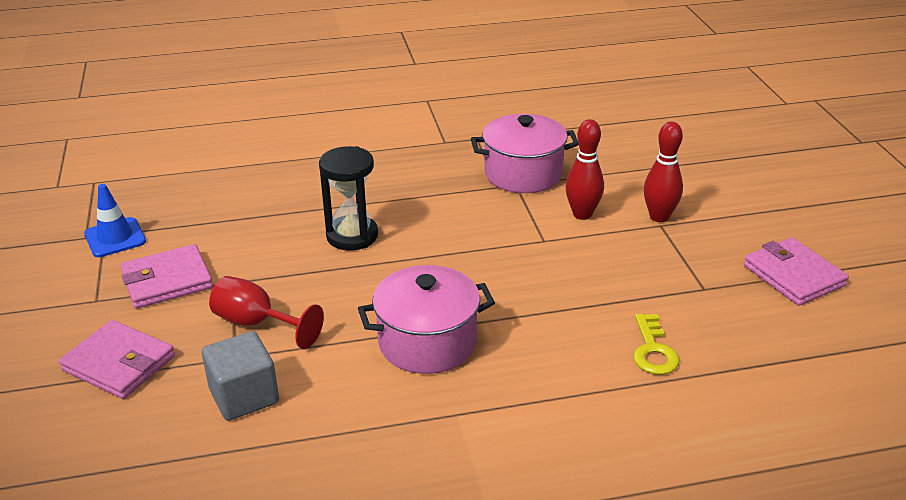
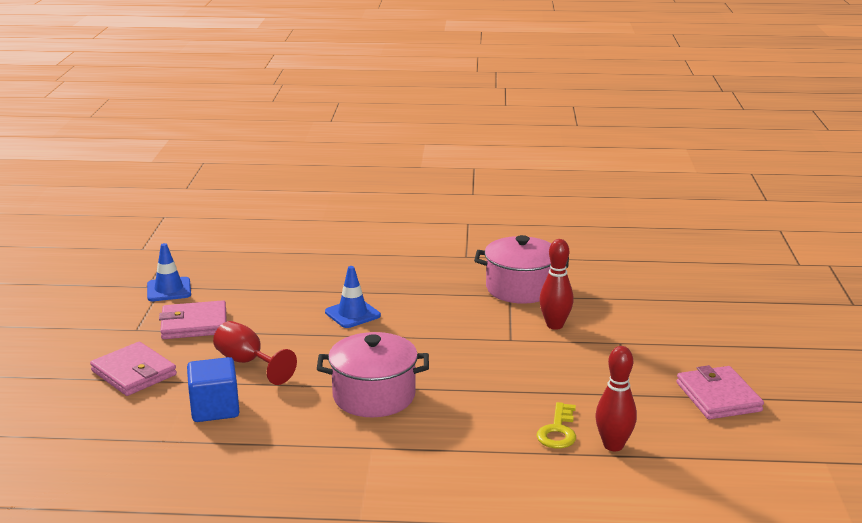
camera: 15 degrees right, 10 degrees down
(244, 396) = (215, 409): grey cube -> blue cube
(352, 236) = (352, 314): black hourglass -> blue traffic cone
(659, 217) = (622, 336): red bowling pin -> red bowling pin (613, 445)

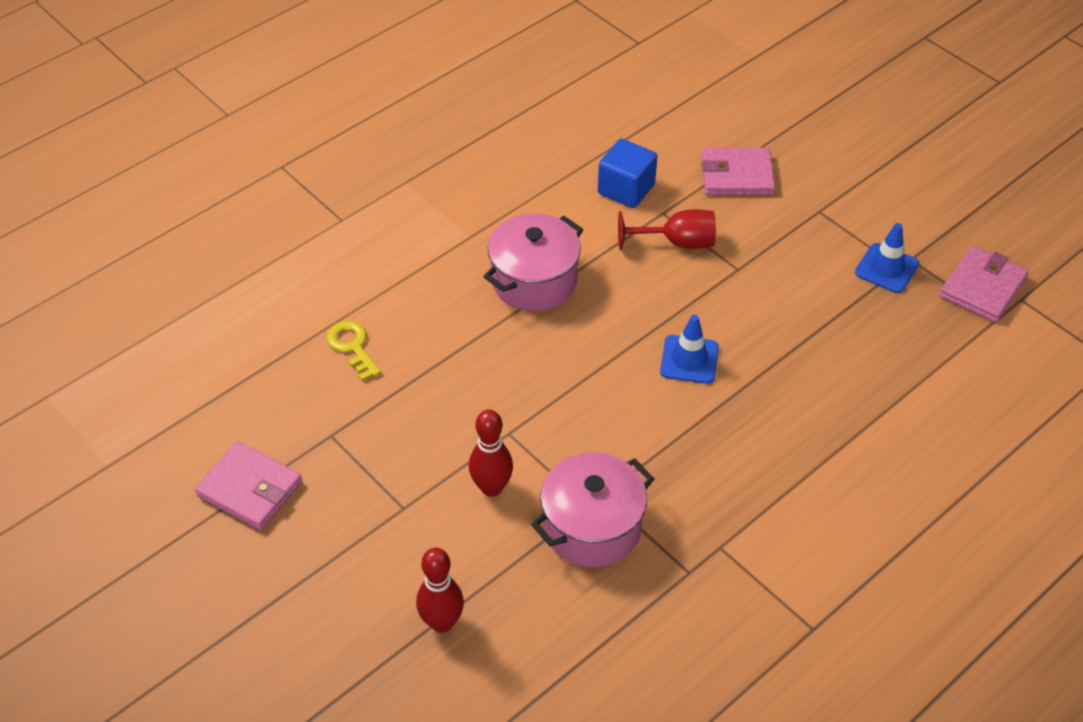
camera: 135 degrees right, 25 degrees up
(194, 324) = (789, 248): pink wallet -> pink wallet (982, 287)
(613, 445) = (295, 362): red bowling pin -> red bowling pin (442, 622)

